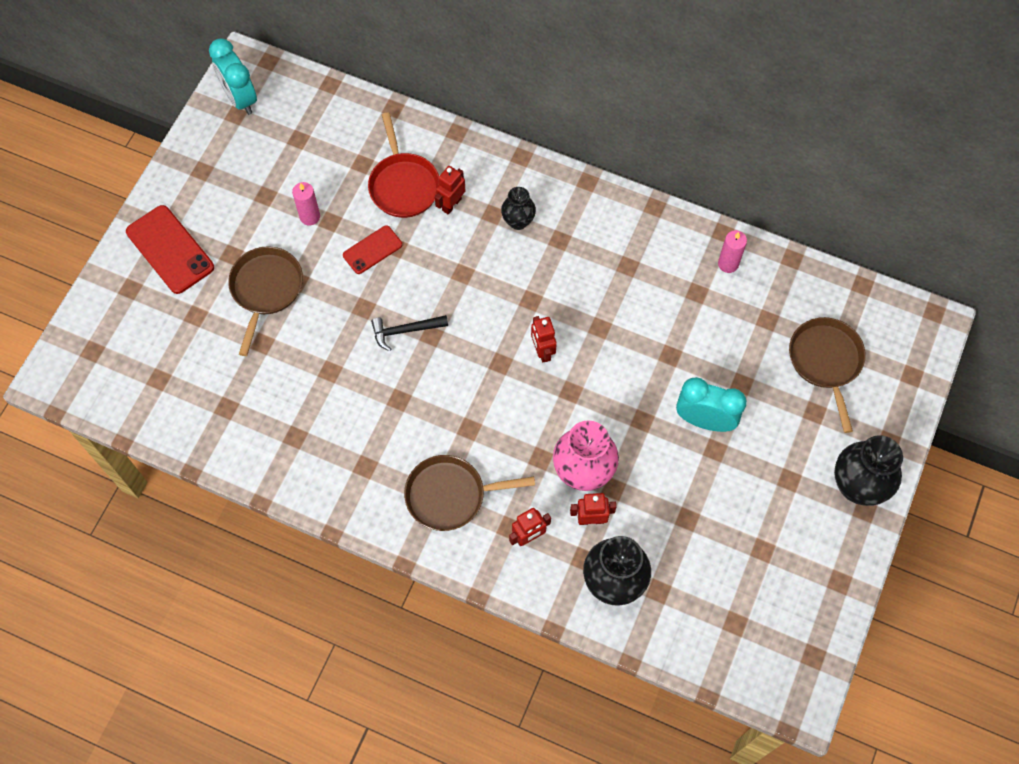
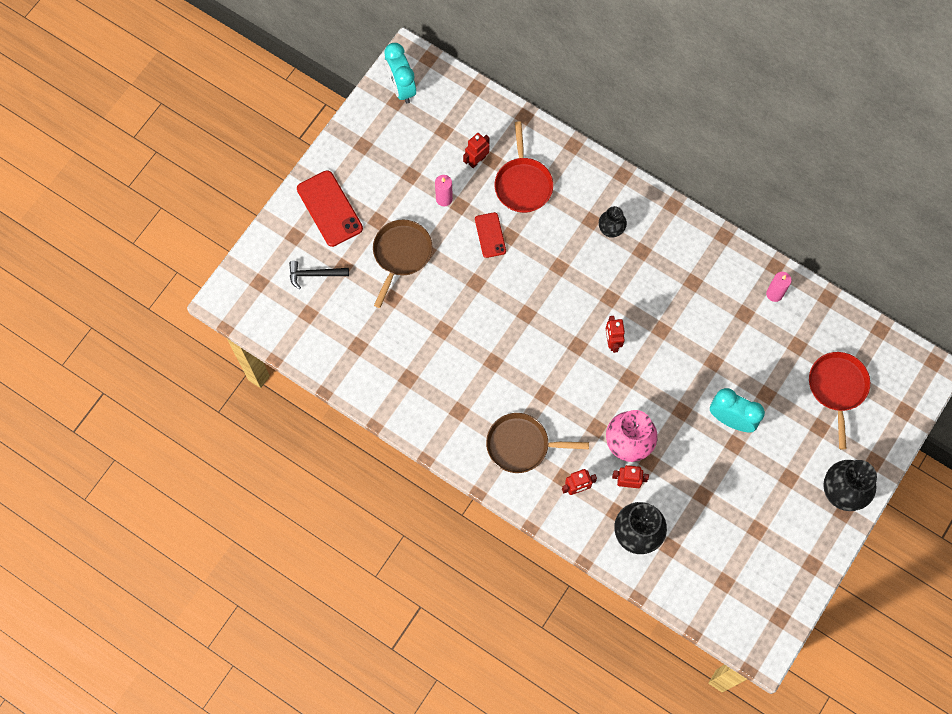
camera: 10 degrees right, 5 degrees up
(372, 250) = (490, 235): red phone -> red phone turned 75 degrees counterclockwise
(405, 331) = (506, 307): black hammer -> black hammer (315, 274)
(451, 204) = (559, 207): red robot -> red robot (477, 160)
(826, 361) = (837, 388): brown pan -> red pan

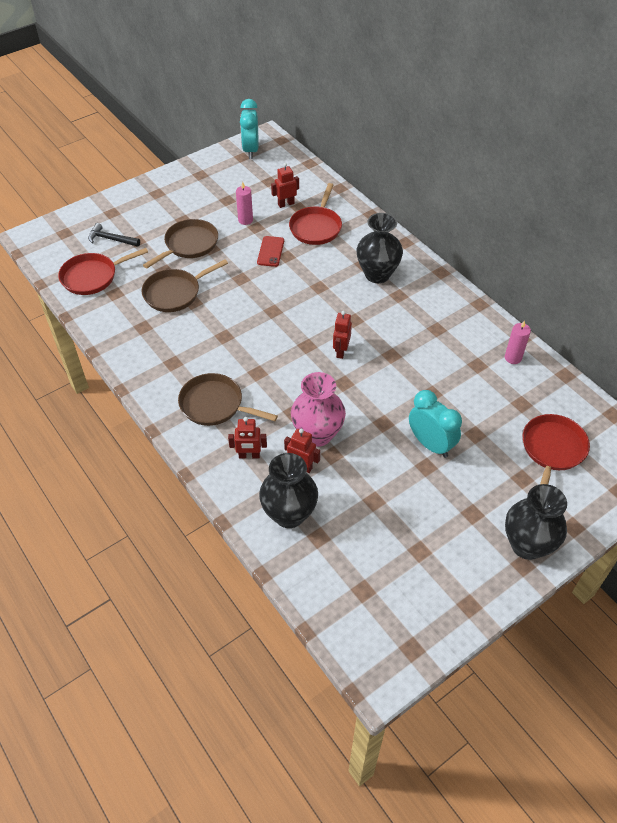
camera: 20 degrees right, 20 degrees down
(323, 332) = (92, 277): none -> red pan
(329, 209) = (150, 203): red phone -> none
(418, 324) = (175, 293): none -> brown pan
(611, 230) = (377, 274): black vase -> black vase, size x1.73

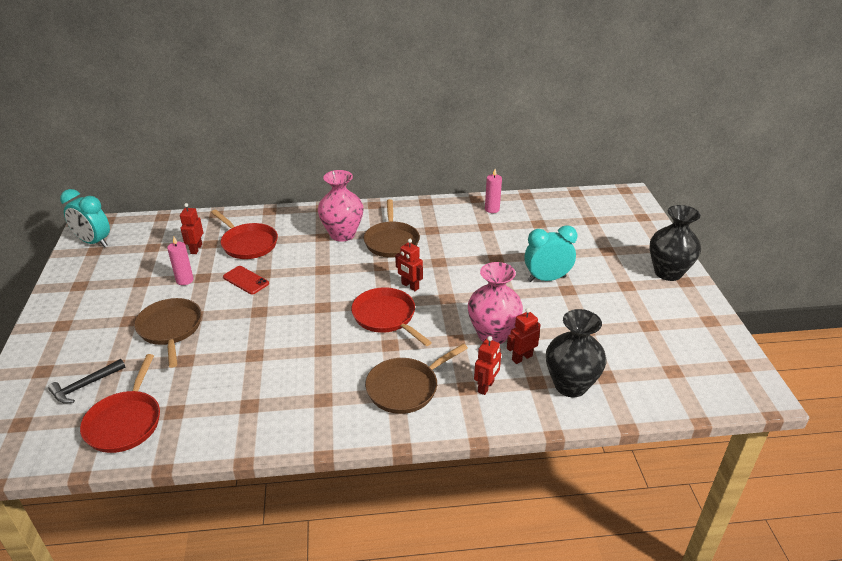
camera: 60 degrees left, 15 degrees down
(175, 293) = (227, 363): brown pan -> brown pan (391, 241)
(377, 274) = (342, 234): black vase -> pink vase
(552, 450) = (590, 228): red pan -> red pan (386, 317)

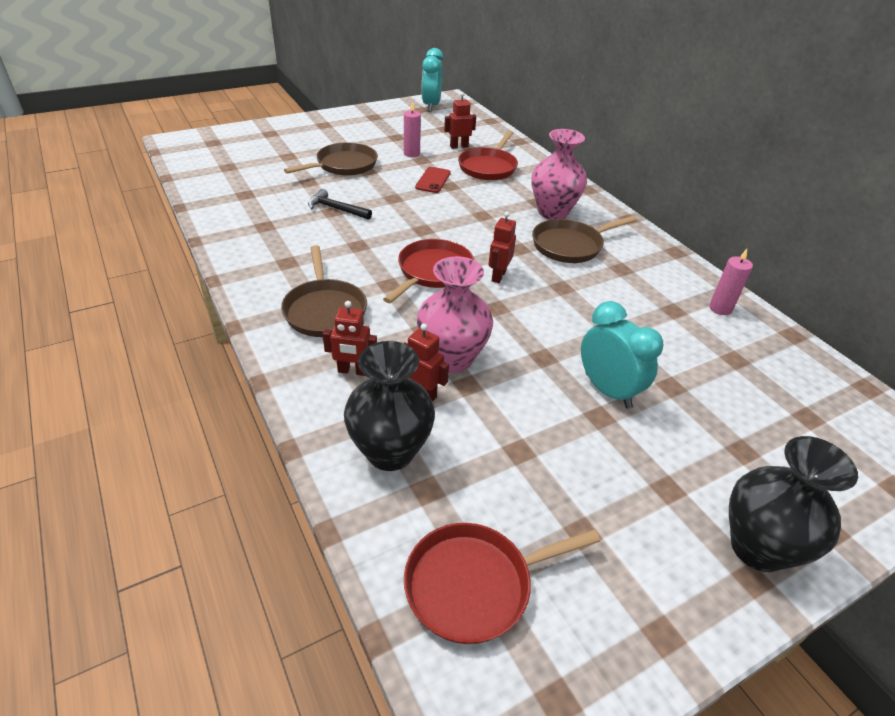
camera: 65 degrees right, 5 degrees up
(85, 385) = (261, 152): black hammer -> black hammer (336, 209)
(125, 422) = (226, 178): red pan -> red pan (474, 585)
(405, 388) = (325, 310): brown pan -> brown pan turned 135 degrees counterclockwise

